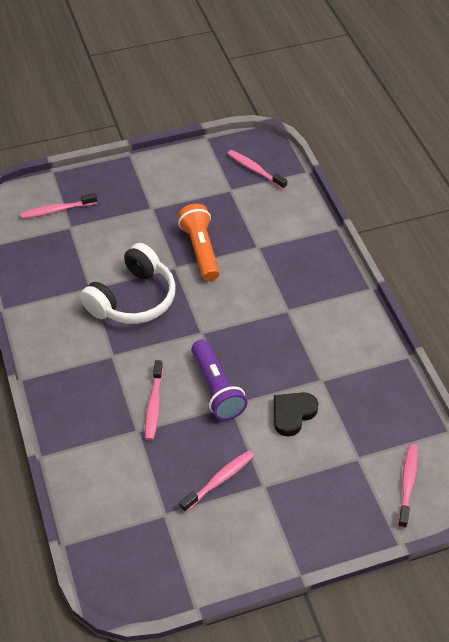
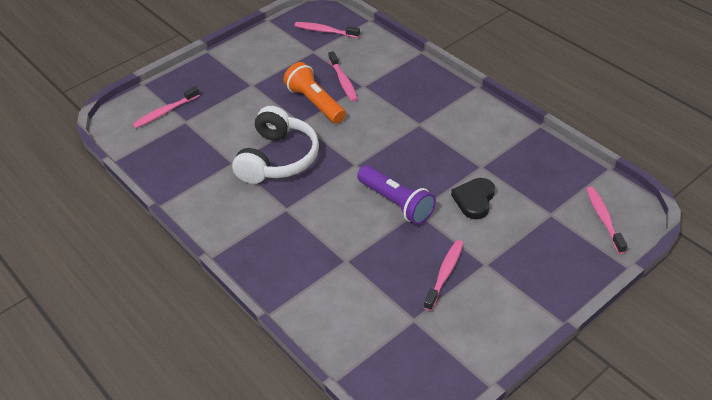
camera: 20 degrees left, 5 degrees down
(154, 405) = (349, 235): pink toothbrush -> pink toothbrush (343, 81)

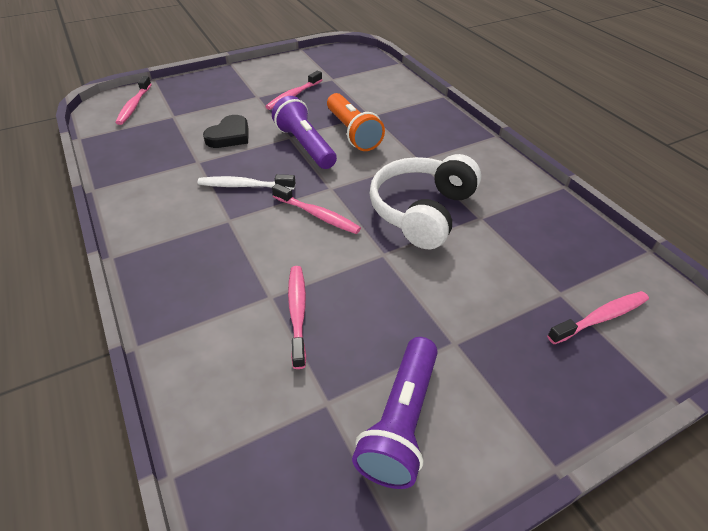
camera: 170 degrees left, 0 degrees up
(276, 52) = (400, 421): none -> purple flashlight
(315, 103) = (354, 281): orange flashlight -> orange flashlight (352, 132)
(325, 31) = (282, 464): pink toothbrush -> pink toothbrush (318, 215)
(426, 152) = (244, 186): none -> white toothbrush

